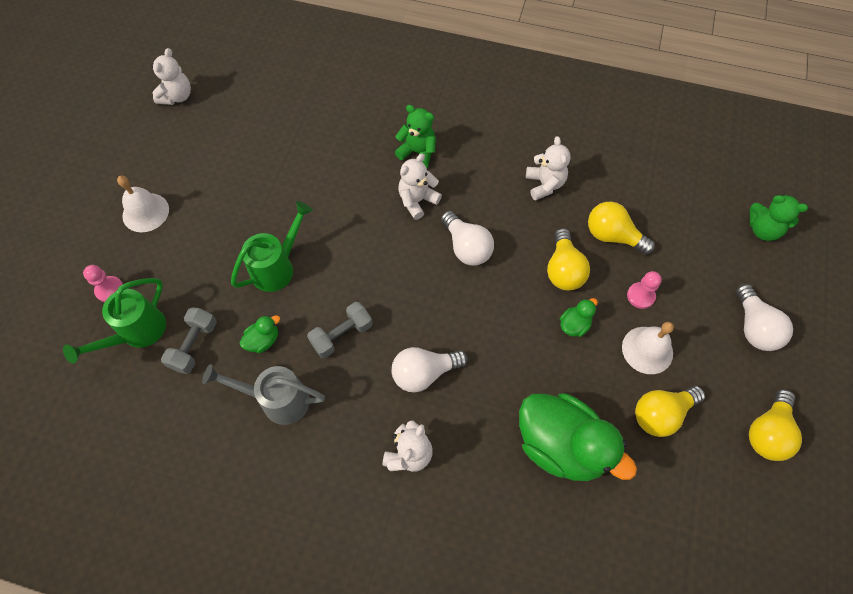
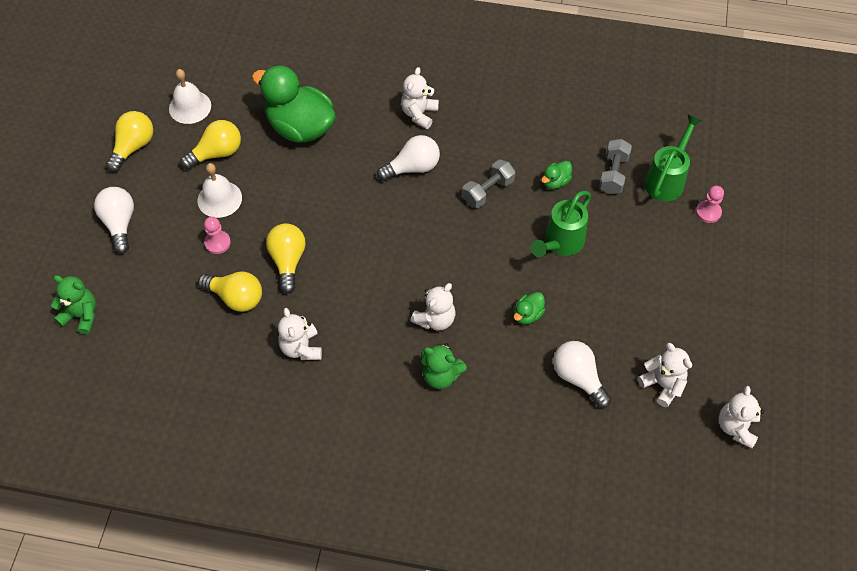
camera: 175 degrees right, 5 degrees down
(145, 212) = (709, 286): white bell -> white bell (190, 107)
(225, 131) = (662, 385): none -> white teddy bear
(278, 400) = (530, 140): grey watering can -> none
(466, 247) = (381, 275): white light bulb -> white light bulb (578, 378)
(574, 325) = (282, 214): green duck -> green duck (528, 315)

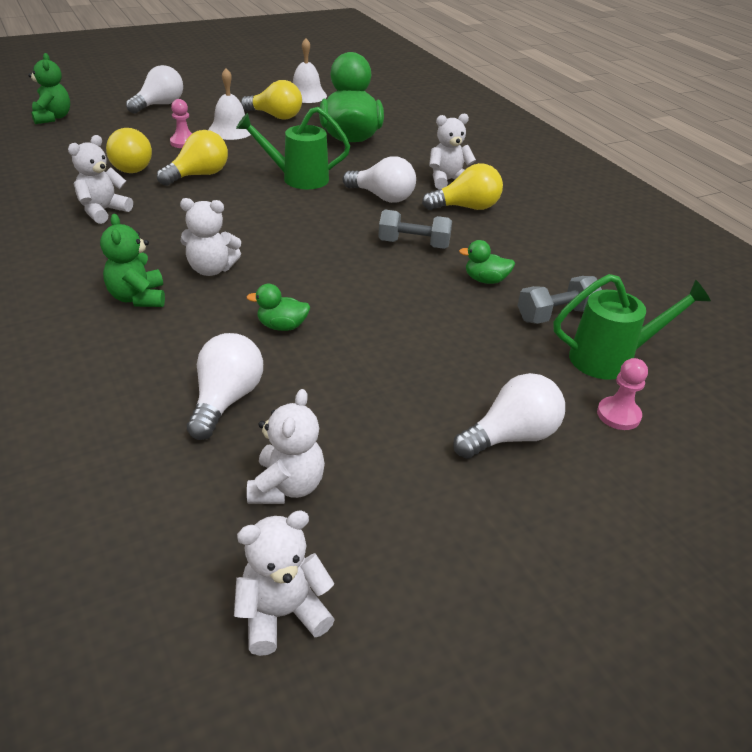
camera: 50 degrees right, 20 degrees down
(133, 147) = (240, 89): yellow light bulb -> yellow light bulb (466, 207)
(561, 243) = (410, 313): green watering can -> green watering can (298, 178)
(692, 269) = (511, 436): none -> white light bulb

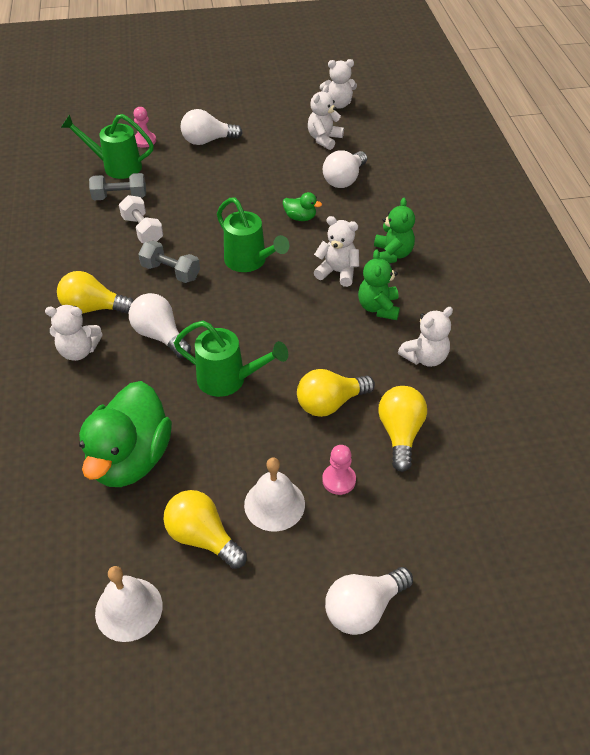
camera: 160 degrees left, 10 degrees up
(53, 118) = (515, 587): green teddy bear -> green teddy bear (378, 308)
(328, 266) = (249, 261): none -> green watering can
(485, 280) = (142, 230): green duck -> white dumbbell

